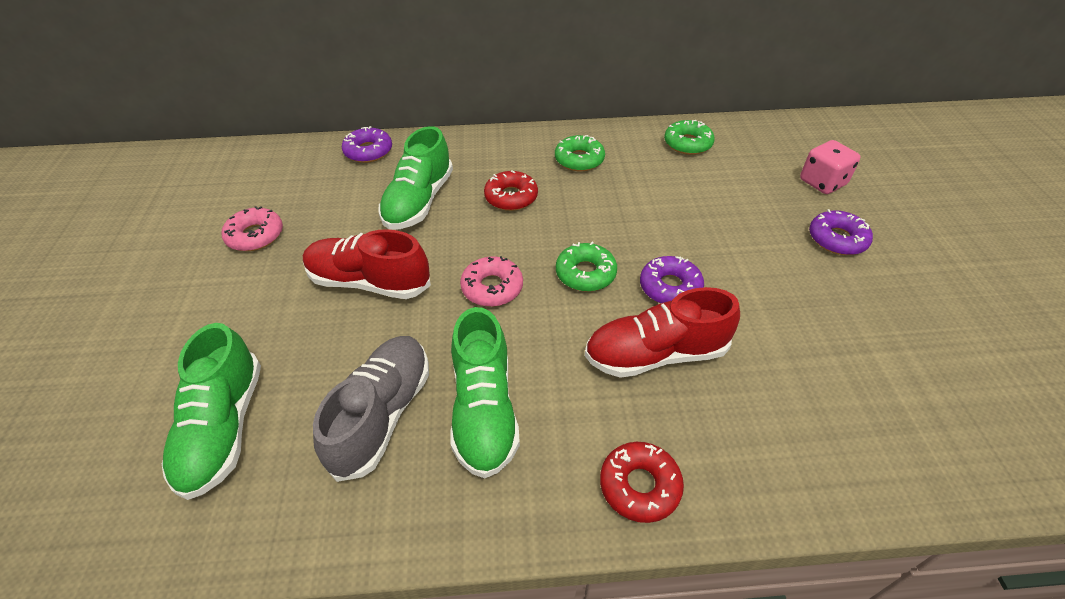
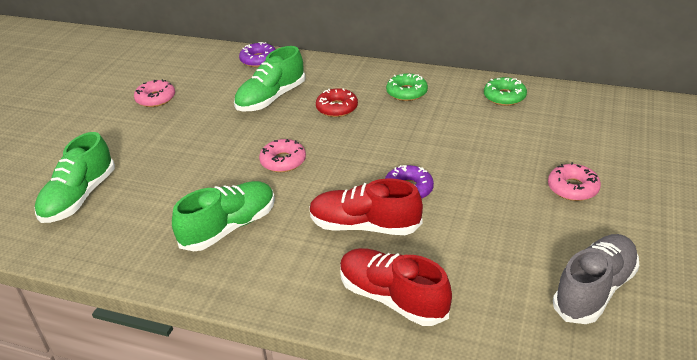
camera: 25 degrees right, 10 degrees down
(369, 282) = (207, 140): red shoe -> red shoe (393, 298)
(382, 415) = (168, 214): grey shoe -> grey shoe (594, 290)
(484, 410) = (229, 227): green shoe -> green shoe turned 150 degrees counterclockwise
(585, 273) = (353, 167): green donut -> none
(639, 486) = (295, 293): red donut -> none
(822, 182) = (598, 146): pink dice -> none
(837, 239) = (573, 188): purple donut -> pink donut

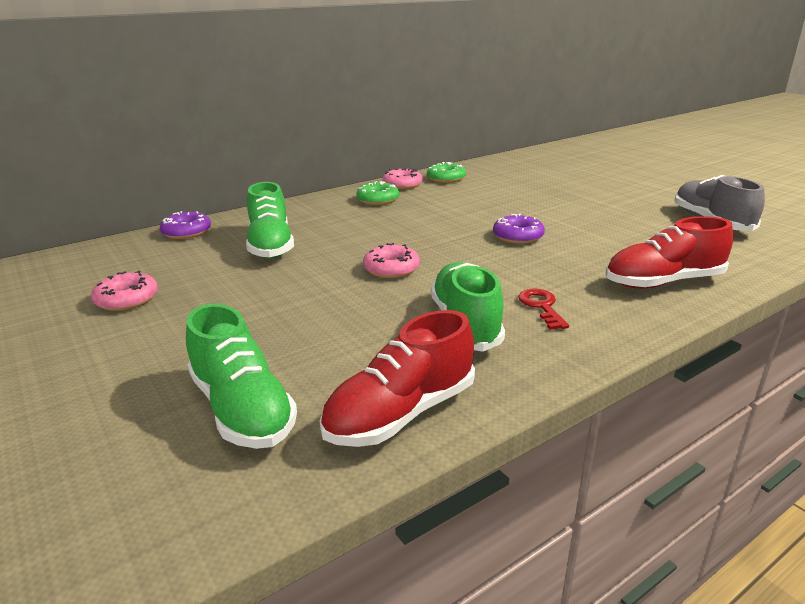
camera: 55 degrees left, 10 degrees down
(285, 250) = (542, 307): none -> red key
(337, 108) = (348, 226): red donut -> none
(364, 226) = (548, 265): red shoe -> red shoe (401, 413)
(573, 188) = (589, 195): pink donut -> pink donut (402, 185)

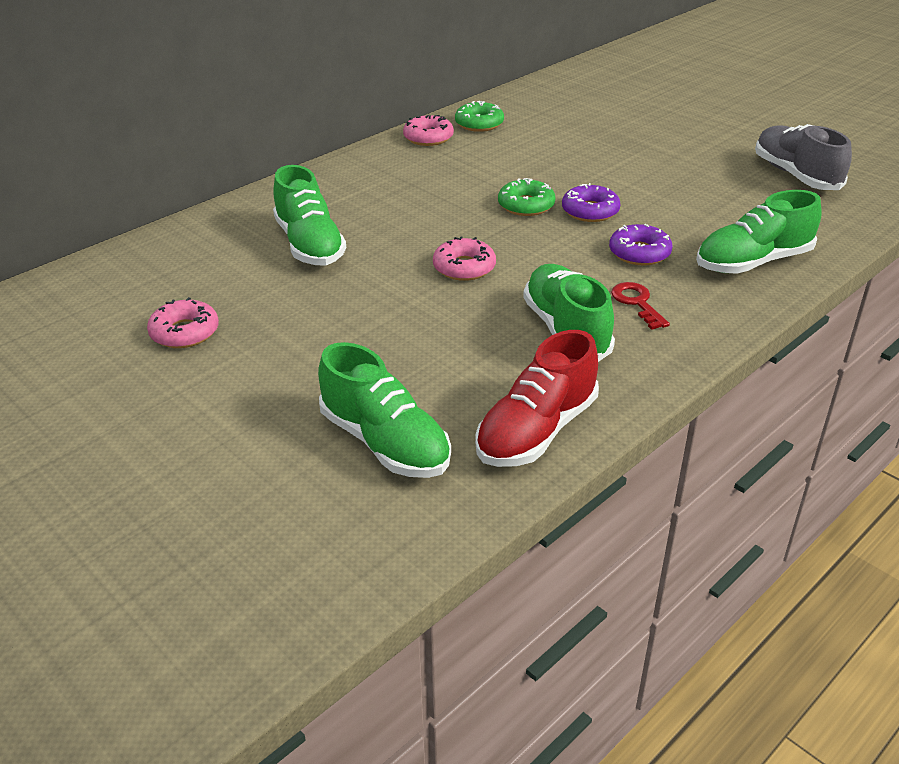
camera: 10 degrees left, 10 degrees up
(187, 232) = (194, 232): purple donut -> purple donut (639, 253)
(378, 200) = (407, 165): green donut -> green donut (526, 205)
(663, 282) = (753, 262): red shoe -> green shoe

